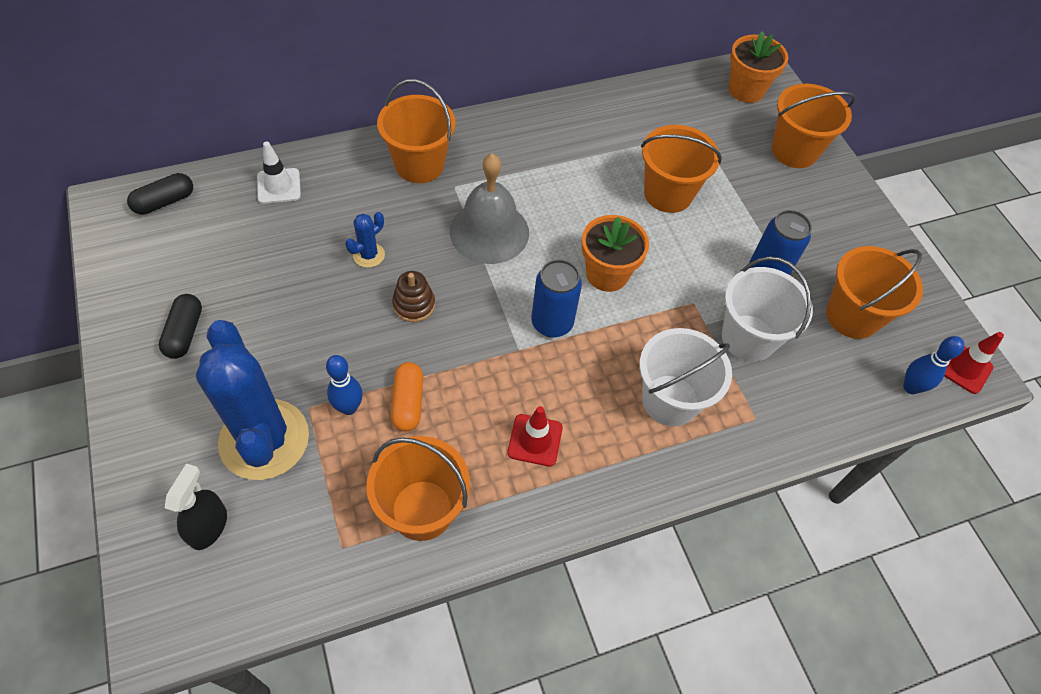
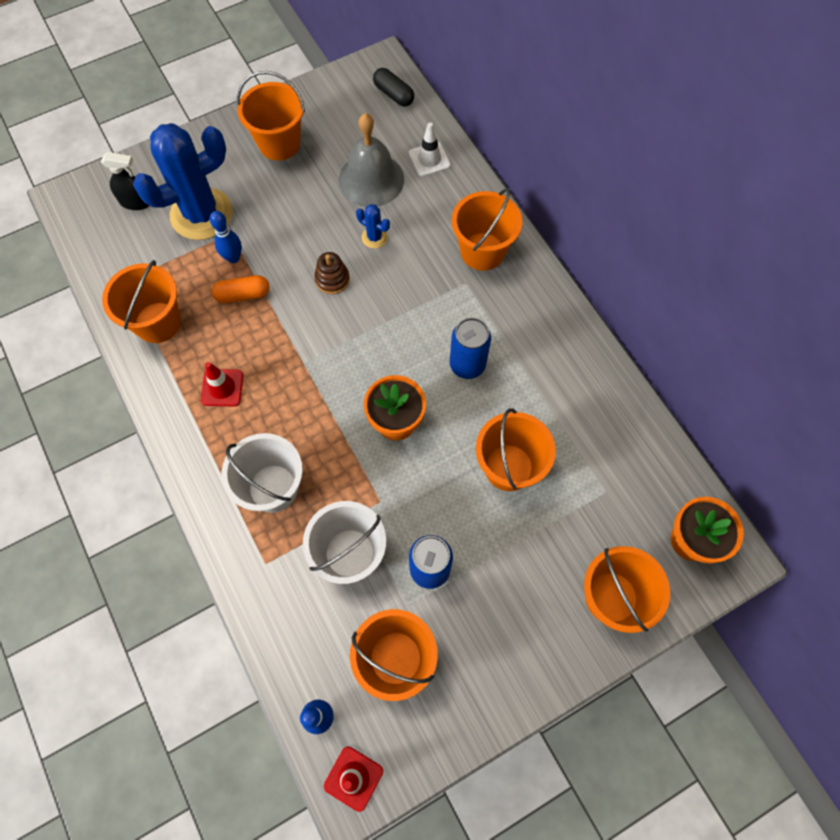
camera: 85 degrees right, 10 degrees up
(185, 333) = (279, 143): black capsule -> orange bucket
(489, 231) = (421, 319): grey bell -> grey bell (371, 179)
(552, 323) = (334, 384): blue can -> blue can (467, 365)

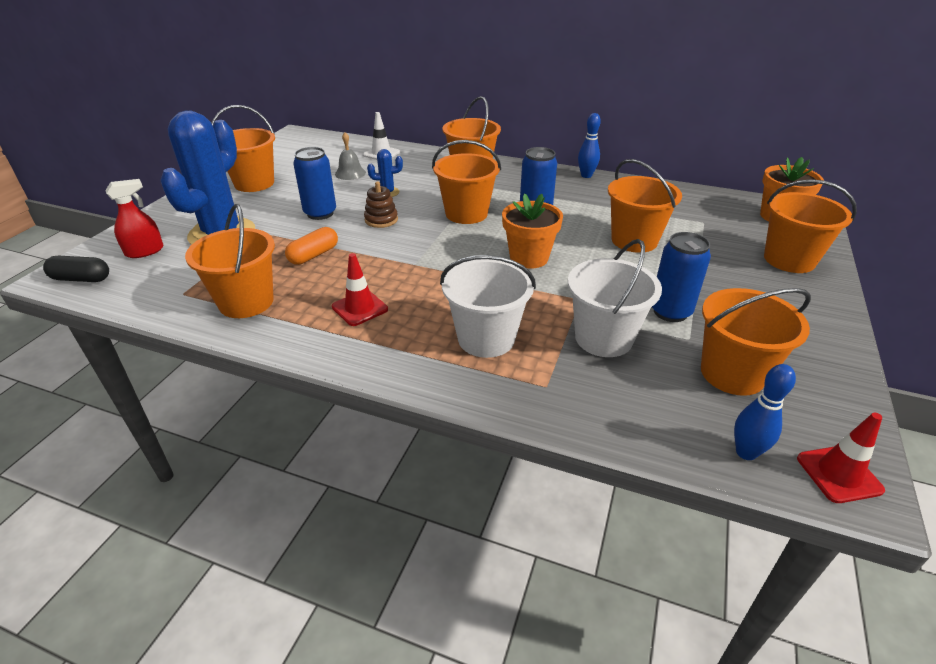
camera: 40 degrees left, 30 degrees down
(136, 202) = (145, 251): black spray bottle -> red spray bottle
(233, 258) = (280, 242): blue bowling pin -> blue bowling pin (586, 175)
(294, 234) = (320, 213): none -> blue can
(371, 179) = (350, 173): grey bell -> grey bell, size x0.53
(393, 94) = (319, 141): black capsule -> black capsule (81, 279)
(409, 321) = (466, 213): none -> orange bucket

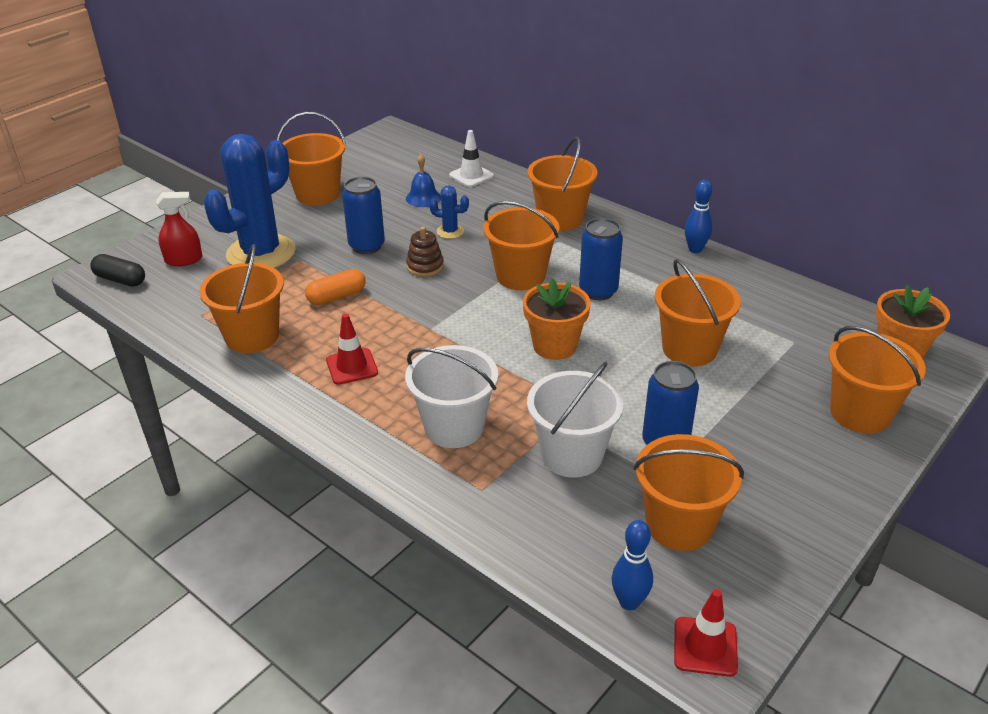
camera: 20 degrees right, 0 degrees up
(350, 173) = (423, 198): grey bell -> blue bell

